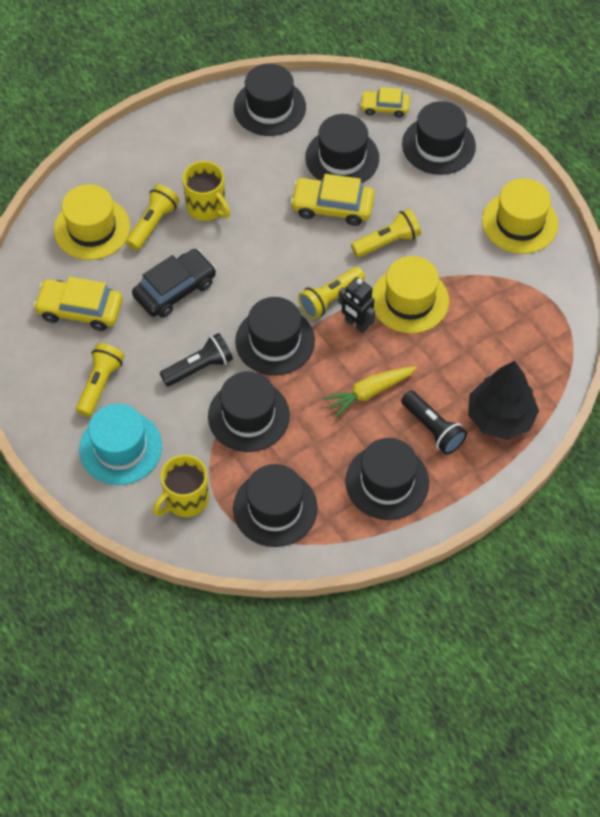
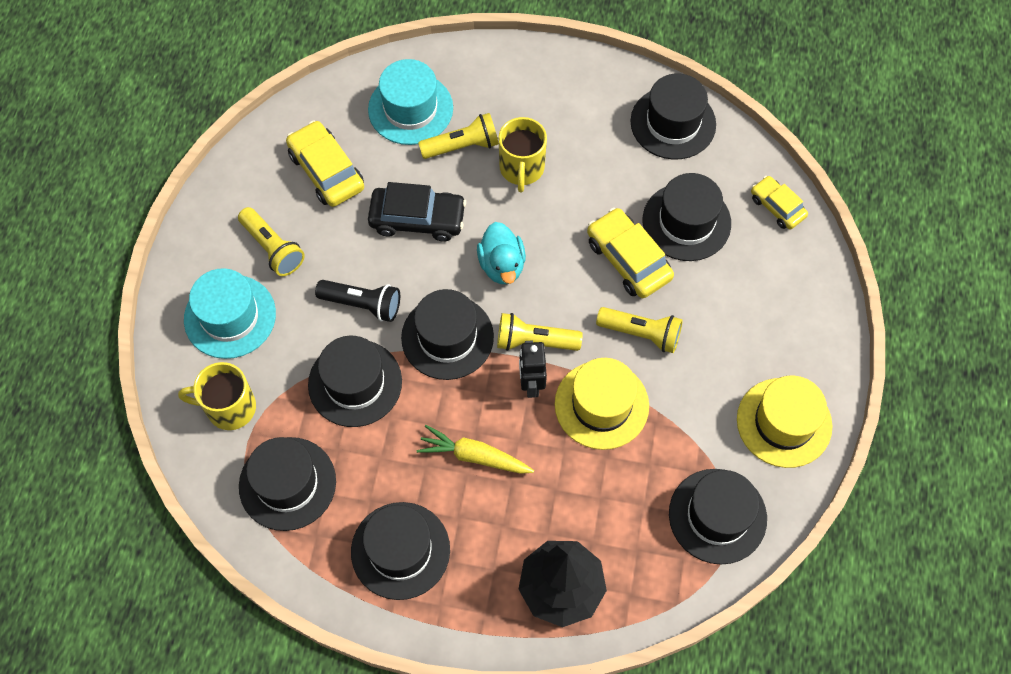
camera: 45 degrees right, 5 degrees up
(92, 228) = (410, 109): yellow hat -> turquoise hat
(100, 384) = (273, 248): yellow flashlight -> yellow flashlight turned 75 degrees clockwise
(260, 272) = (502, 265): none -> turquoise duck
(432, 428) = (491, 540): black flashlight -> none
(438, 145) = (788, 284): black hat -> black hat (717, 516)

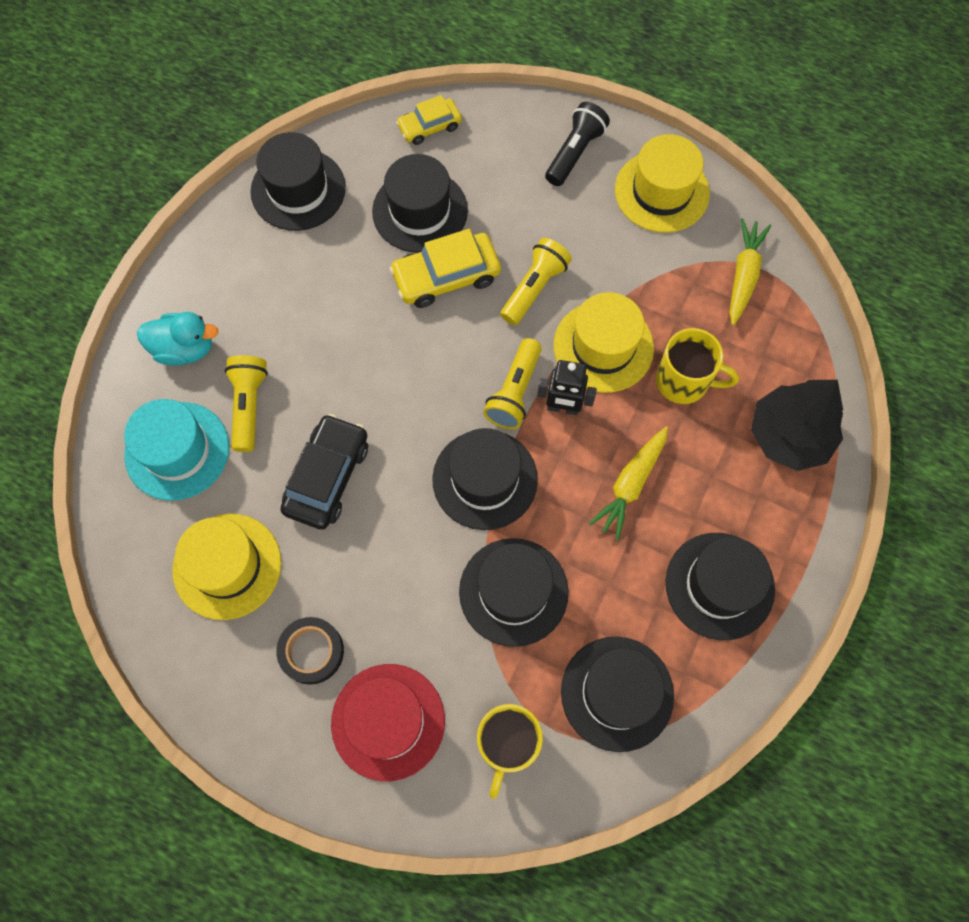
camera: 75 degrees left, 5 degrees up
(230, 316) = (388, 721): turquoise hat -> red hat
(273, 248) = (311, 651): yellow flashlight -> black tape
(326, 171) = (227, 566): yellow car -> yellow hat
(362, 304) = (418, 562): black flashlight -> black flashlight (575, 153)
(502, 265) = (414, 402): turquoise duck -> turquoise duck (185, 348)
(521, 168) = (301, 351): yellow mug -> yellow mug (684, 381)
(717, 516) = (743, 276): black hat -> yellow carrot

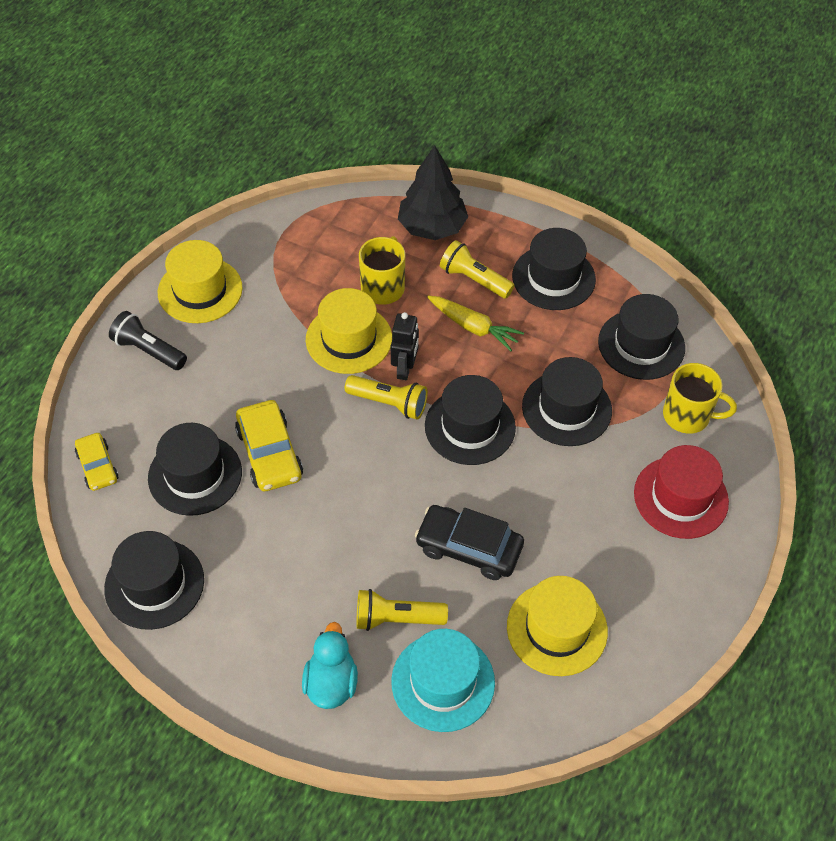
camera: 90 degrees left, 15 degrees down
(311, 651) = (629, 555): black tape -> none
(534, 288) = (288, 386): yellow flashlight -> yellow flashlight (474, 279)
(743, 276) = (289, 242): yellow carrot -> none

